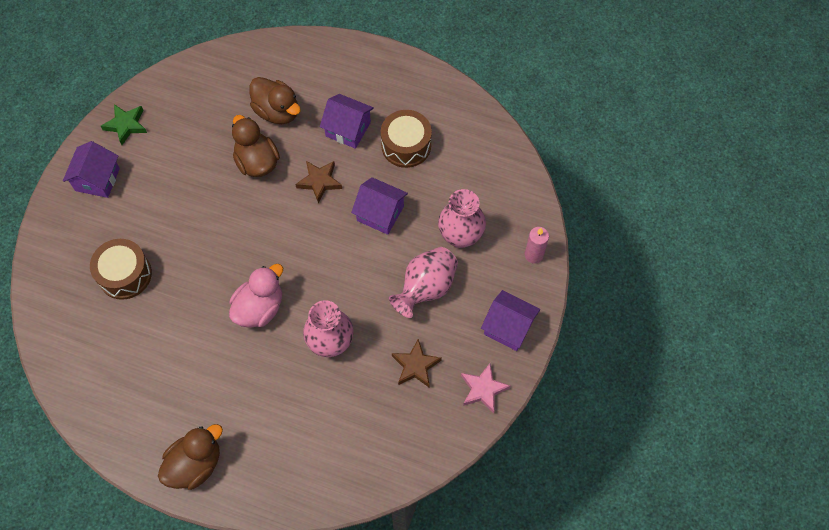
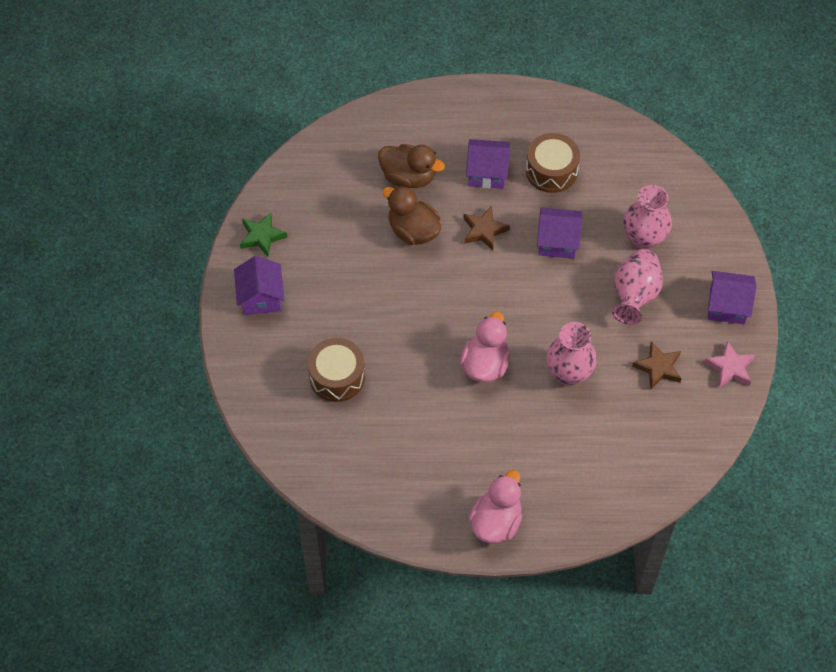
camera: 20 degrees left, 5 degrees down
(195, 464) = (496, 522): brown duck -> pink duck
(533, 255) = (720, 234): pink candle -> none

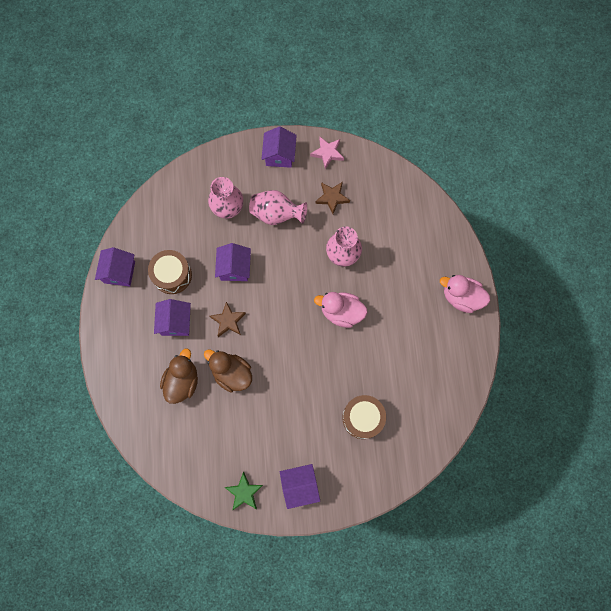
camera: 95 degrees left, 15 degrees up
(413, 231) = (232, 373): brown duck -> brown duck turned 90 degrees clockwise
(559, 114) = (119, 272): none -> purple house

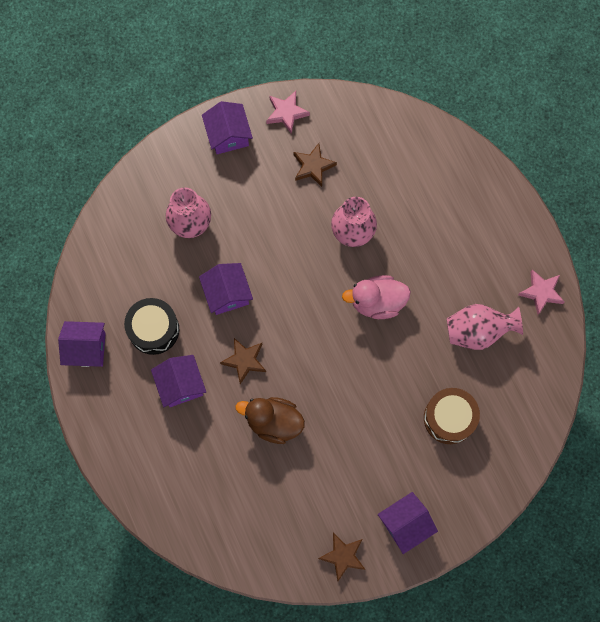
camera: 20 degrees left, 0 degrees up
(119, 272) = (86, 348): purple house -> purple house turned 75 degrees counterclockwise
(172, 275) = (153, 329): brown drum -> black drum
(182, 381) = (217, 453): brown duck -> none
(244, 492) = (343, 556): green star -> brown star
(276, 214) = (253, 210): pink vase -> pink vase (477, 331)
(461, 297) = (512, 234): pink duck -> none
(467, 348) = (541, 292): none -> pink star

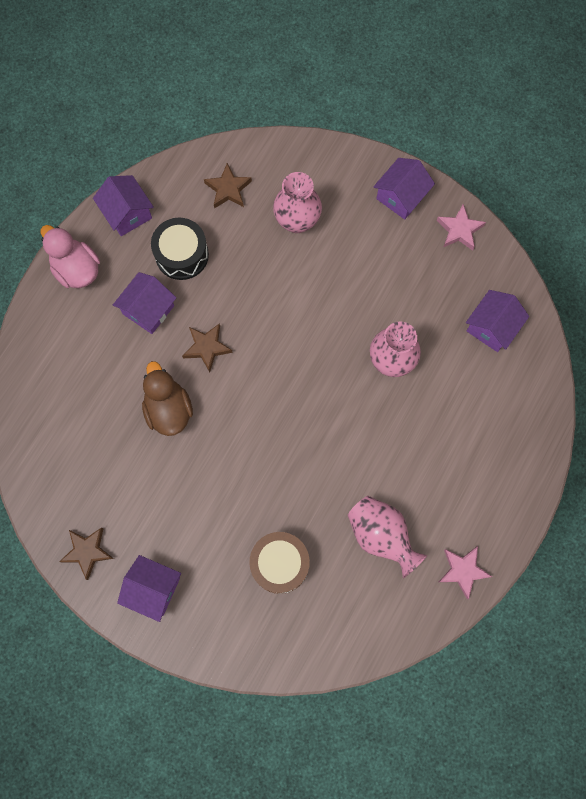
camera: 55 degrees right, 0 degrees up
(227, 293) = (257, 292): purple house -> purple house (492, 327)
(313, 166) = (427, 285): brown star -> brown star (228, 189)
(377, 302) = (342, 425): pink duck -> pink duck (77, 269)

